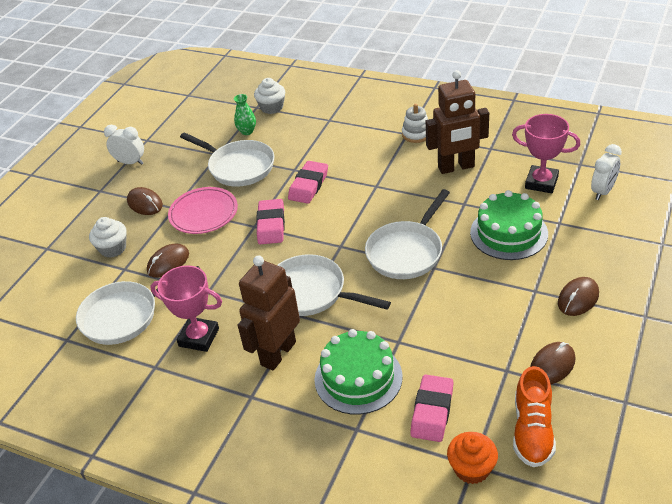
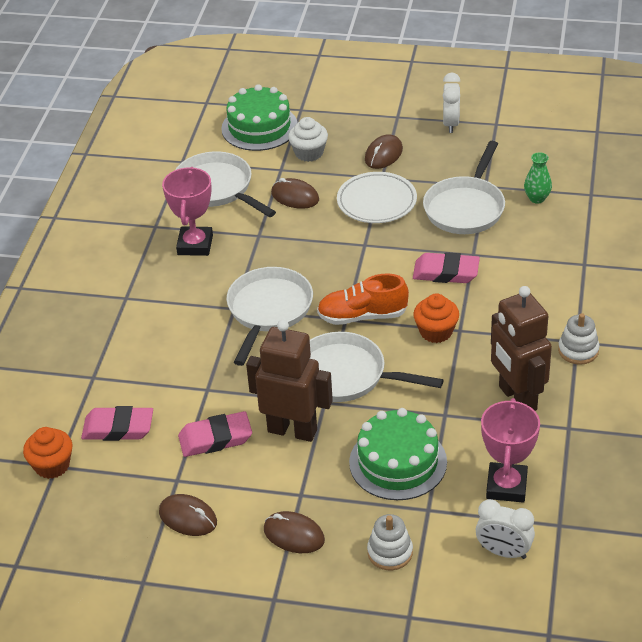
camera: 75 degrees right, 0 degrees up
(204, 213) = (376, 202): pink plate -> white plate
(271, 225) = (369, 257): pink eraser -> pink eraser (215, 438)
(272, 107) = (594, 208): white cupcake -> none
(278, 353) = (181, 304): brown robot -> brown robot (292, 430)
(358, 378) = (155, 367): green cake -> green cake (259, 127)
(373, 198) = (436, 332): none -> orange cupcake
(532, 430) = (99, 507): orange shoe -> orange shoe (362, 316)
(600, 247) = (390, 552): none -> white stacking toy

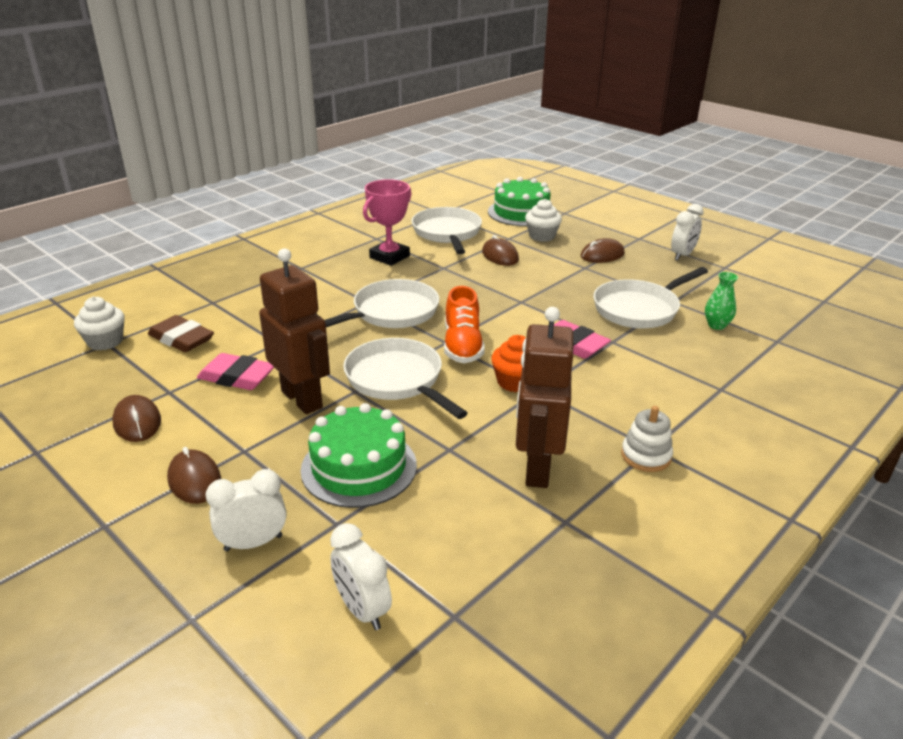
camera: 30 degrees right, 10 degrees down
(52, 465) = (105, 341): orange cupcake -> white cupcake
(118, 428) = (181, 339): pink eraser -> brown eraser
(362, 316) = (462, 345): orange shoe -> orange shoe turned 120 degrees counterclockwise
(376, 202) = (563, 280): white plate -> none
(390, 552) = (253, 543): white stacking toy -> white clock
(506, 486) = (439, 543): pink trophy -> none

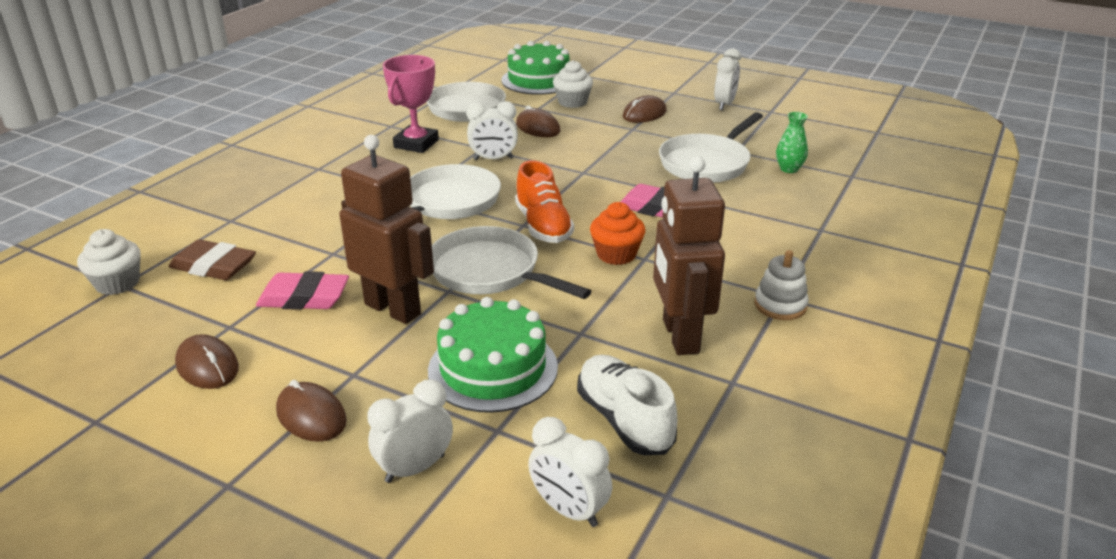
camera: 15 degrees left, 0 degrees up
(448, 279) = (493, 159): none -> white clock
(449, 537) = (624, 420): none -> white shoe

